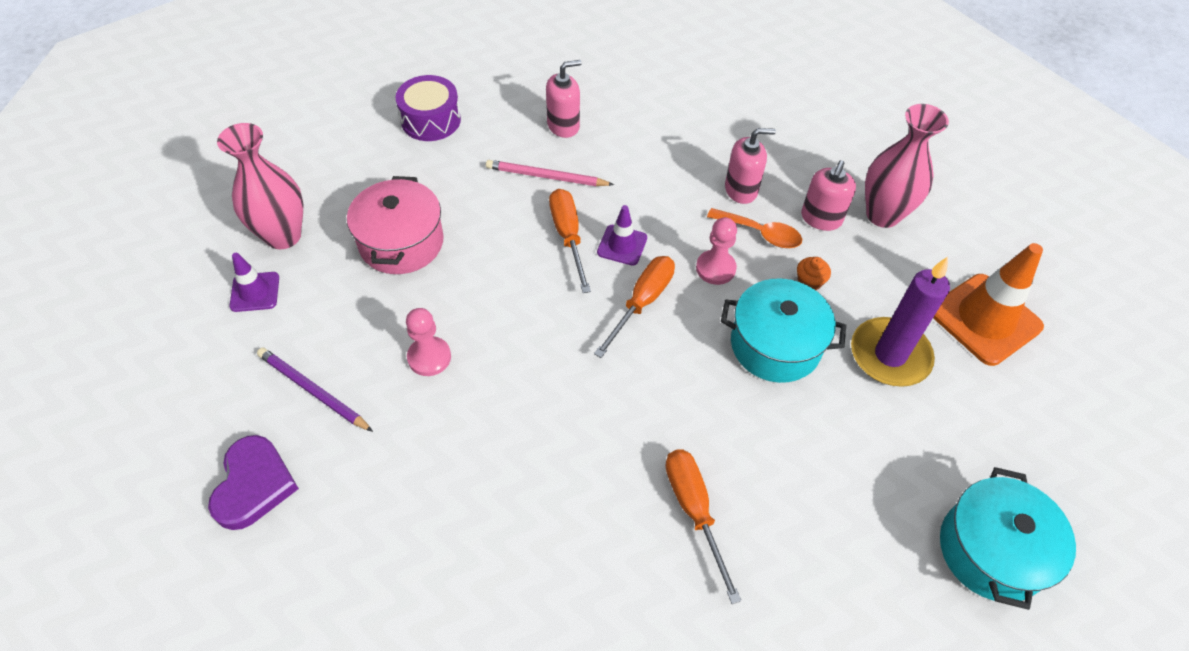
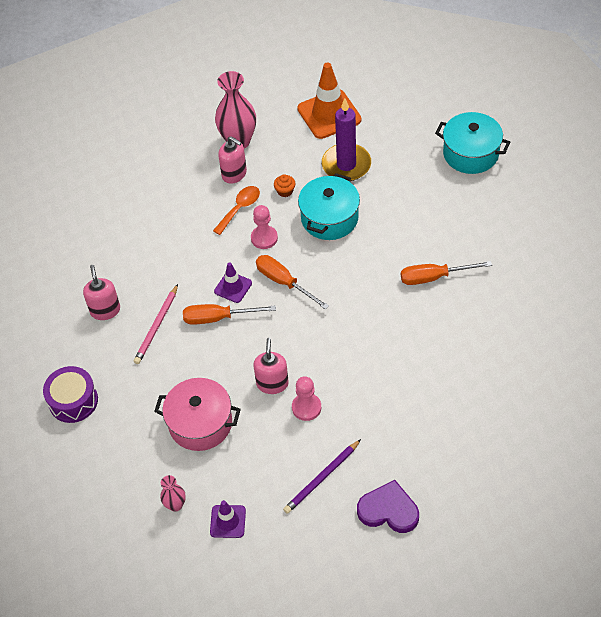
camera: 75 degrees left, 0 degrees up
(283, 236) = (175, 505): pink vase -> pink vase, size x0.50
(741, 190) = (198, 212): pink soap dispenser -> pink soap dispenser (272, 383)

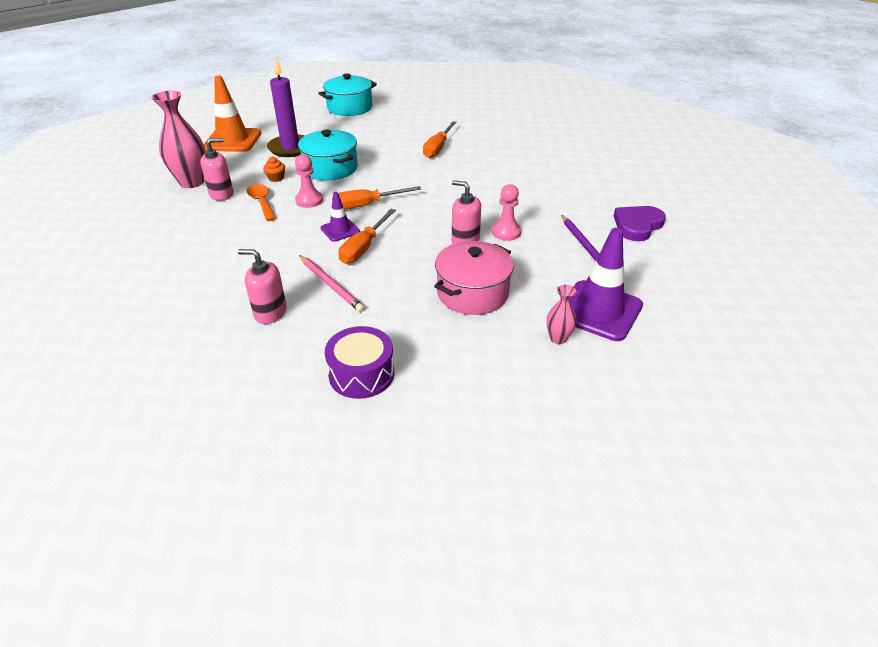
camera: 65 degrees left, 15 degrees down
(228, 521) = (599, 310): purple traffic cone -> purple traffic cone, size x1.89

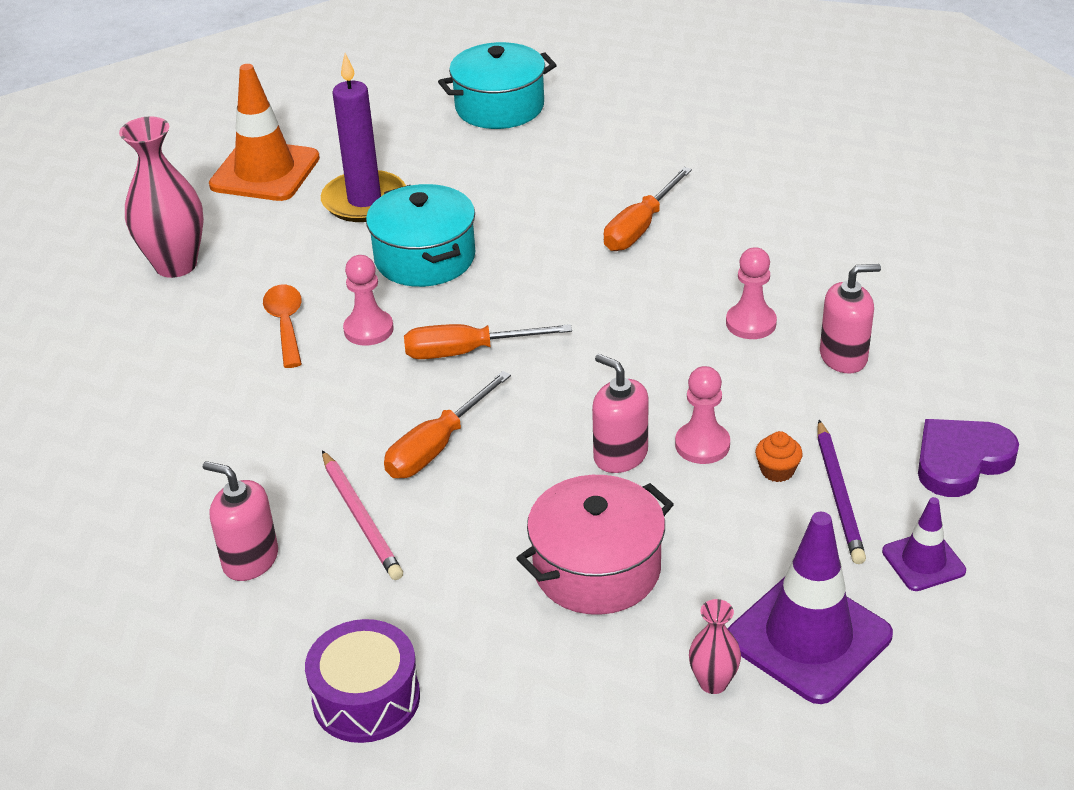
camera: 15 degrees right, 0 degrees up
(221, 194) = (221, 297): pink soap dispenser -> pink soap dispenser (843, 357)
(276, 178) = (322, 270): orange cupcake -> orange cupcake (777, 470)
(340, 230) = (406, 403): purple traffic cone -> purple traffic cone (923, 561)
(509, 180) = (751, 323): none -> pink pawn

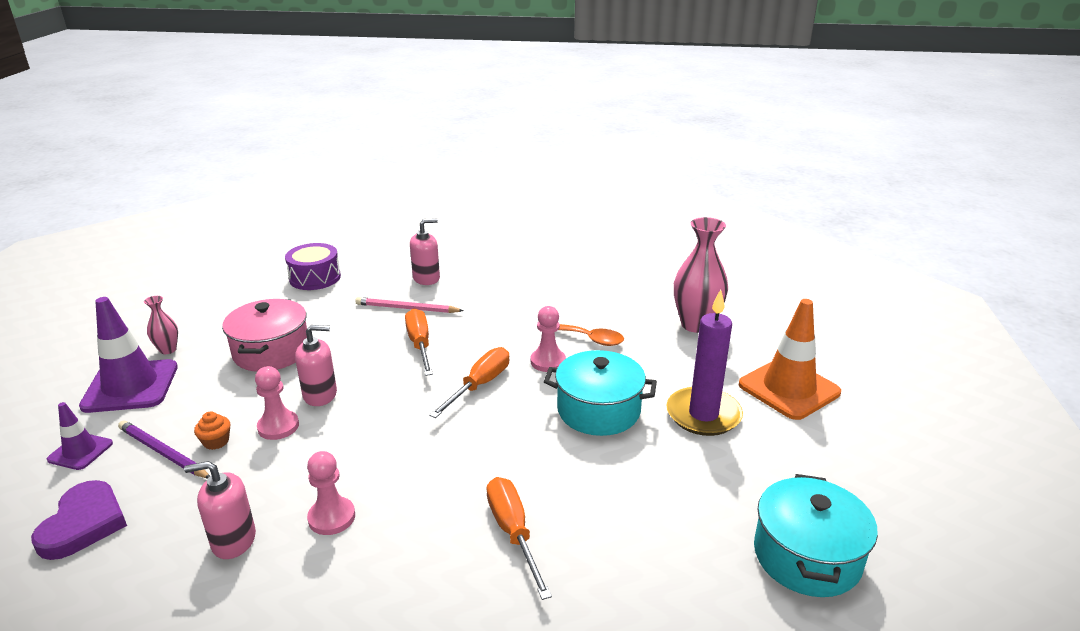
camera: 125 degrees right, 10 degrees down
(843, 357) = (233, 540): pink soap dispenser -> pink soap dispenser turned 60 degrees clockwise

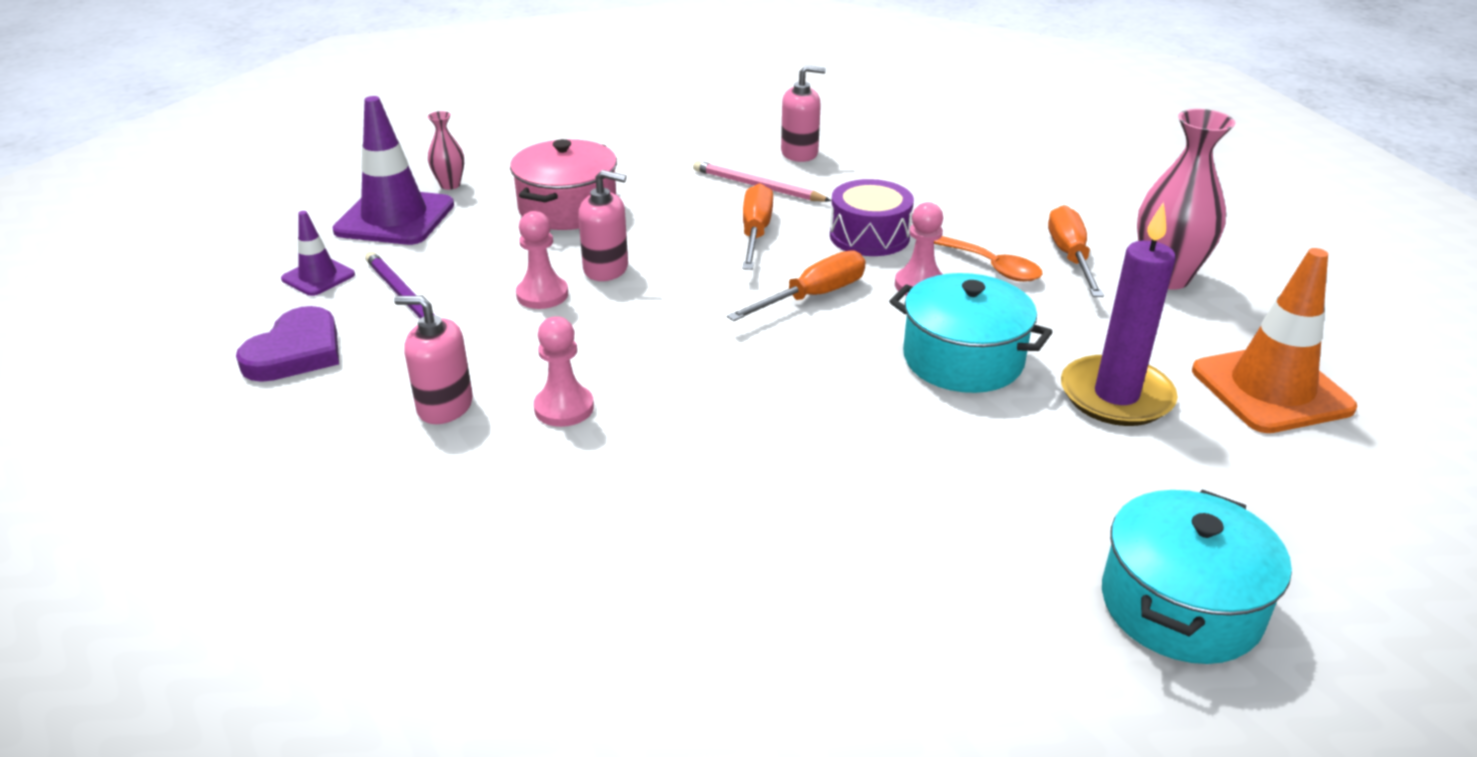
camera: 20 degrees right, 5 degrees up
(216, 442) = (466, 297): orange cupcake -> none
(315, 278) = (655, 130): purple drum -> purple drum (869, 236)
(513, 532) = (778, 477): orange screwdriver -> orange screwdriver (1070, 257)

